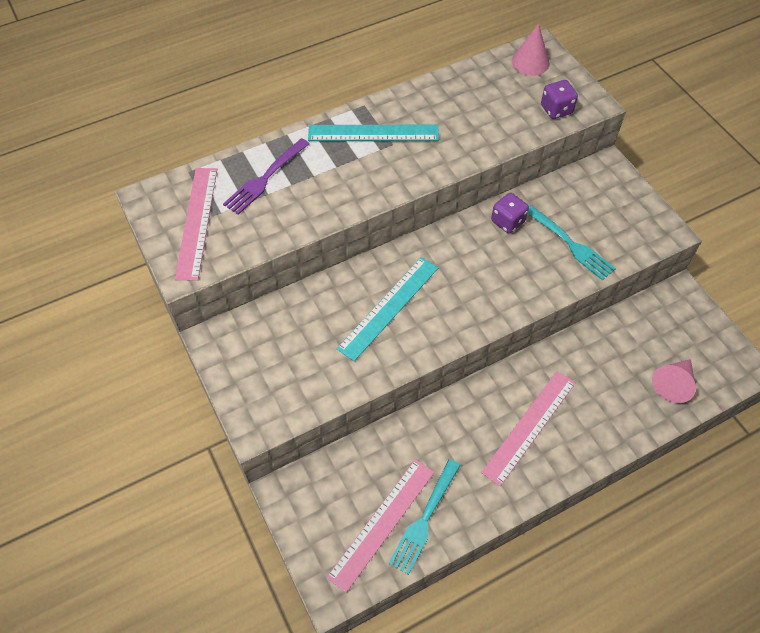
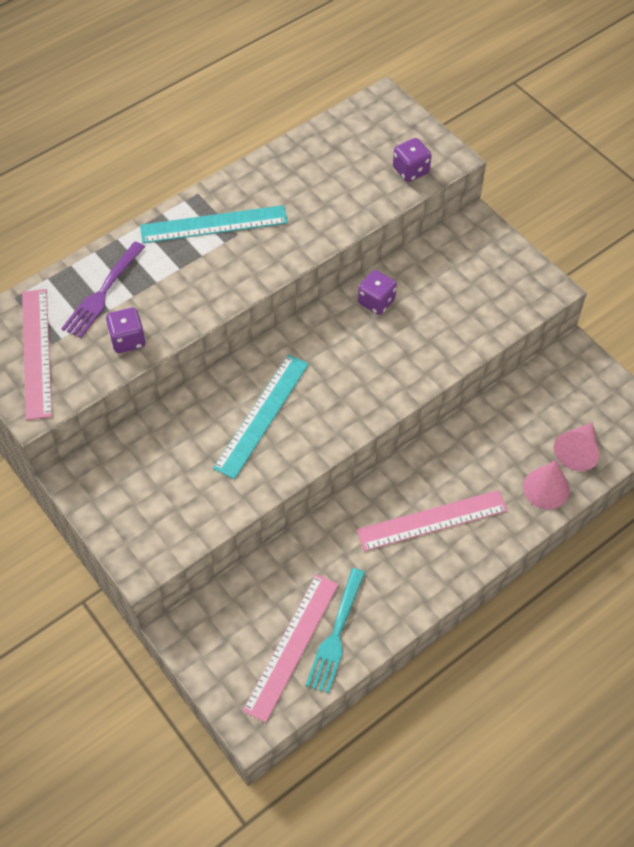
camera: 10 degrees left, 0 degrees up
(279, 222) = (128, 340): none -> purple dice
(529, 426) = (432, 520): pink ruler -> pink ruler turned 45 degrees clockwise
(530, 62) = (374, 119): pink cone -> pink cone (546, 488)
(570, 244) = (447, 317): turquoise fork -> none

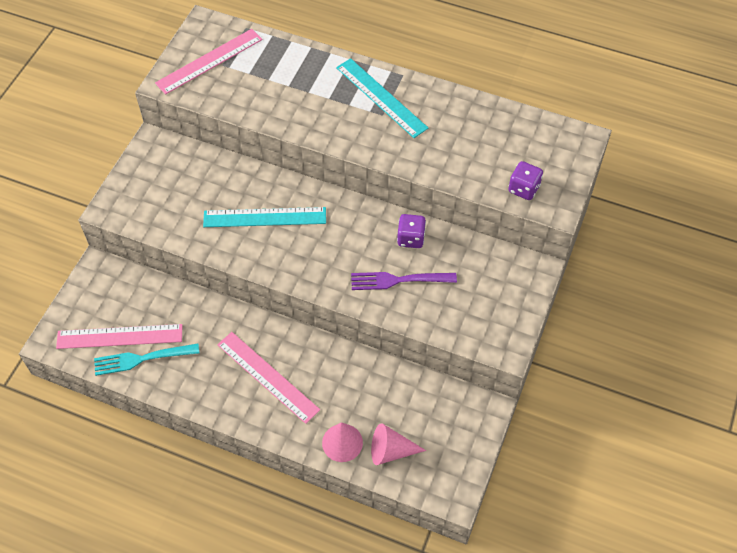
camera: 60 degrees right, 0 degrees up
(103, 292) = (280, 69): purple fork -> purple fork (399, 280)
(128, 340) = (250, 101): purple dice -> none

